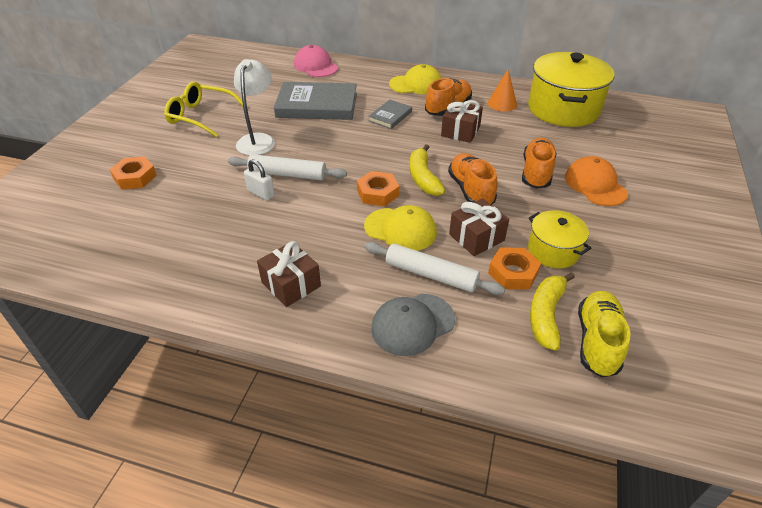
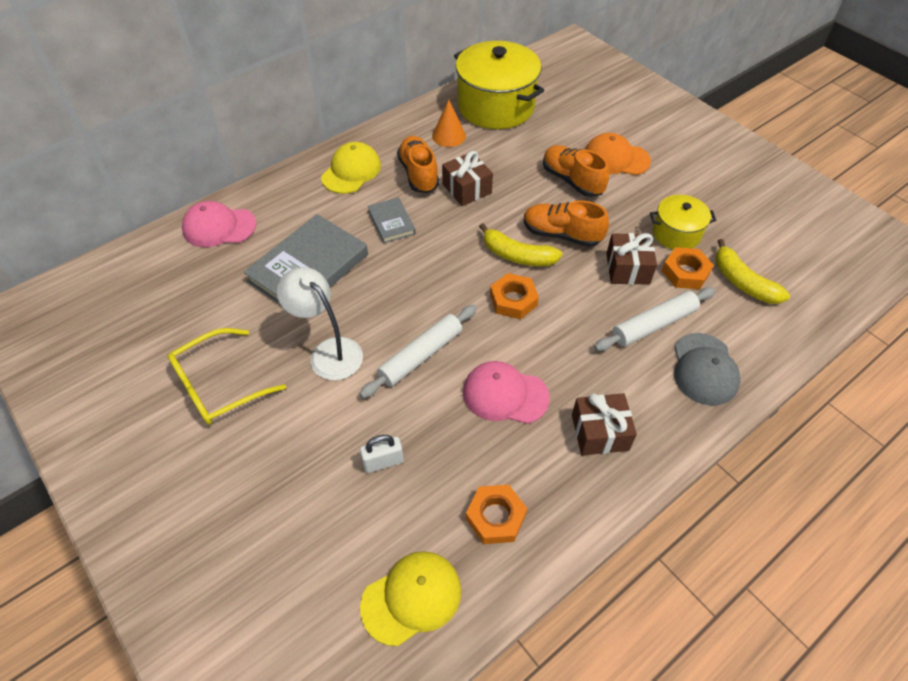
camera: 55 degrees left, 10 degrees up
(135, 177) = (296, 507): orange nut -> orange nut (495, 517)
(261, 193) = (435, 394): white padlock -> white padlock (383, 462)
(286, 223) = (505, 394): none -> pink cap
(400, 229) = (580, 312): yellow cap -> yellow cap (411, 598)
(597, 342) = (784, 271): yellow shoe -> none

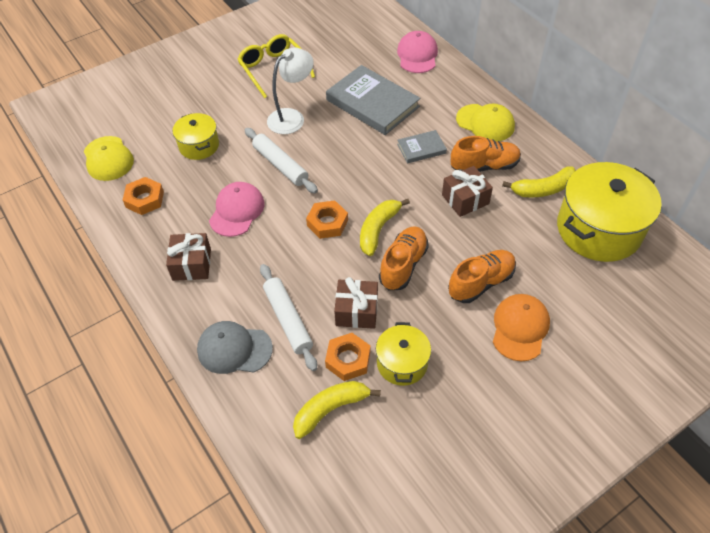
camera: 95 degrees right, 0 degrees up
(383, 462) = (199, 146): white padlock -> yellow pot
(449, 136) = (543, 189): orange cone -> yellow banana

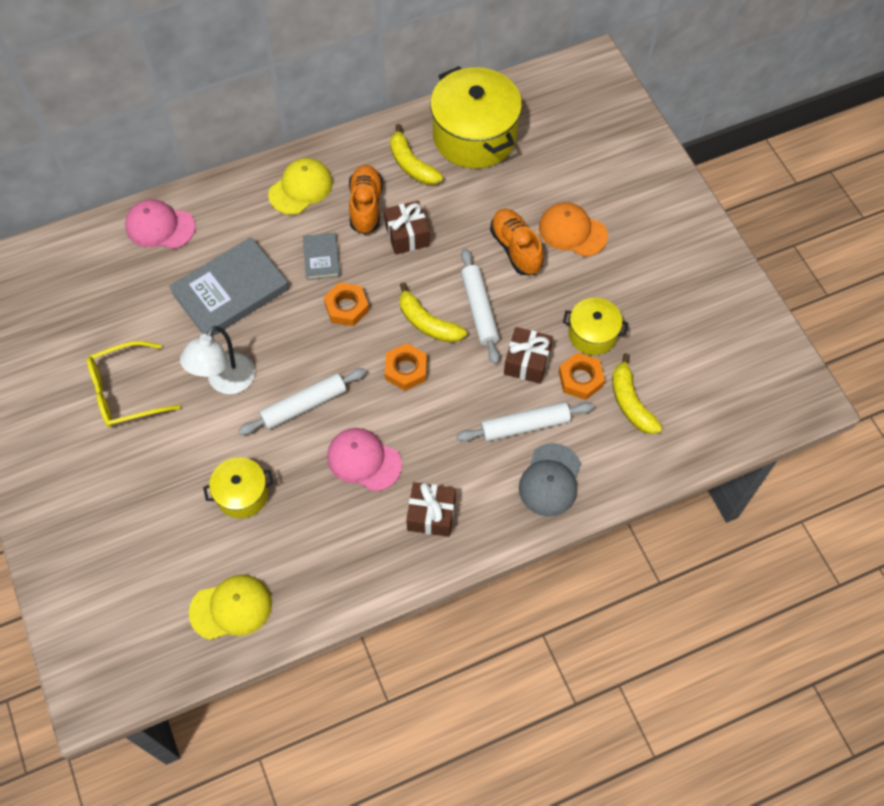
camera: 80 degrees left, 10 degrees up
(145, 199) = (317, 563): orange nut -> orange nut (347, 307)
(292, 117) = (225, 382): white lamp -> white lamp turned 120 degrees counterclockwise
(403, 265) = (479, 309): orange shoe -> white rolling pin
(543, 189) = (412, 164): yellow banana -> yellow banana turned 150 degrees clockwise

